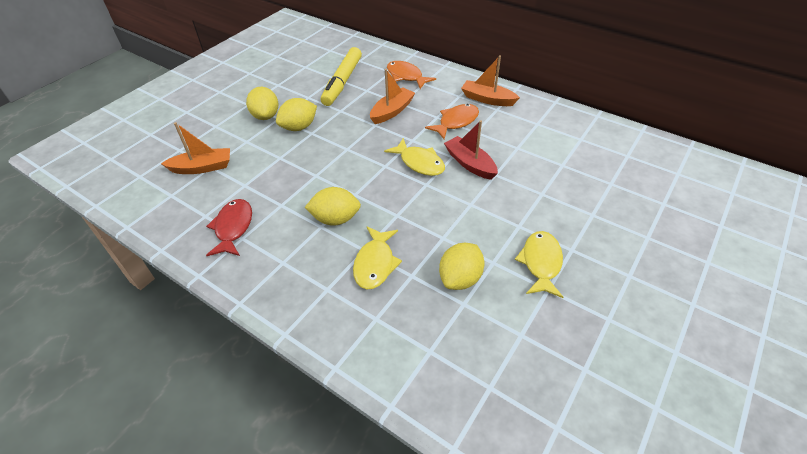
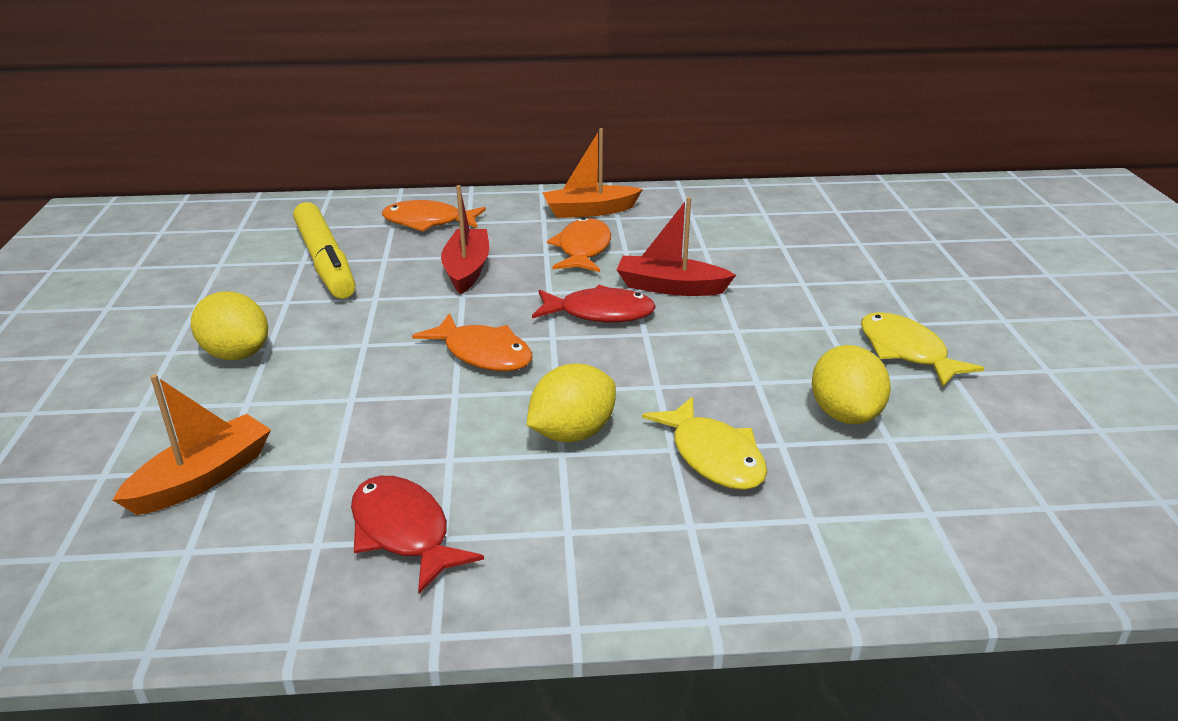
camera: 40 degrees left, 15 degrees down
(299, 127) = (329, 345): yellow lemon -> none
(348, 160) = (483, 354): none -> orange fish
(392, 111) = (467, 270): orange boat -> red boat
(419, 163) = (600, 313): yellow fish -> red fish

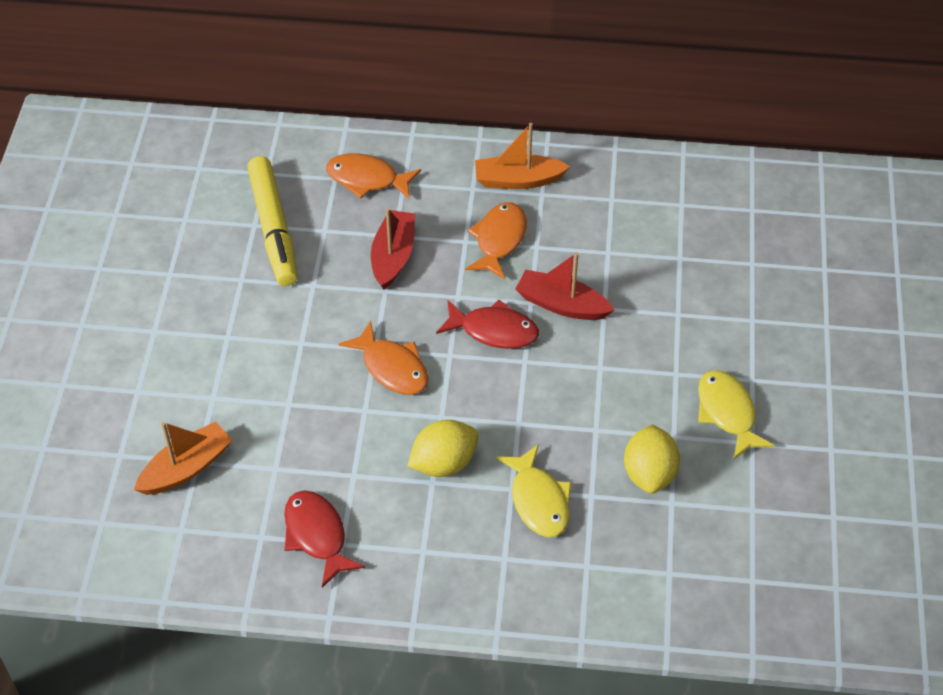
camera: 10 degrees right, 20 degrees up
(236, 354) = (203, 341): yellow lemon -> none

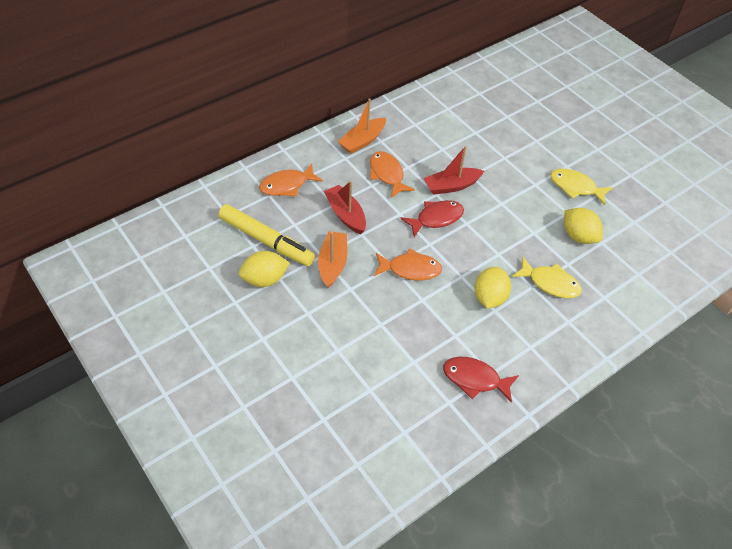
camera: 45 degrees left, 0 degrees up
(186, 468) = (368, 398): orange boat -> orange boat (332, 263)
(225, 270) = (265, 279): none -> yellow lemon

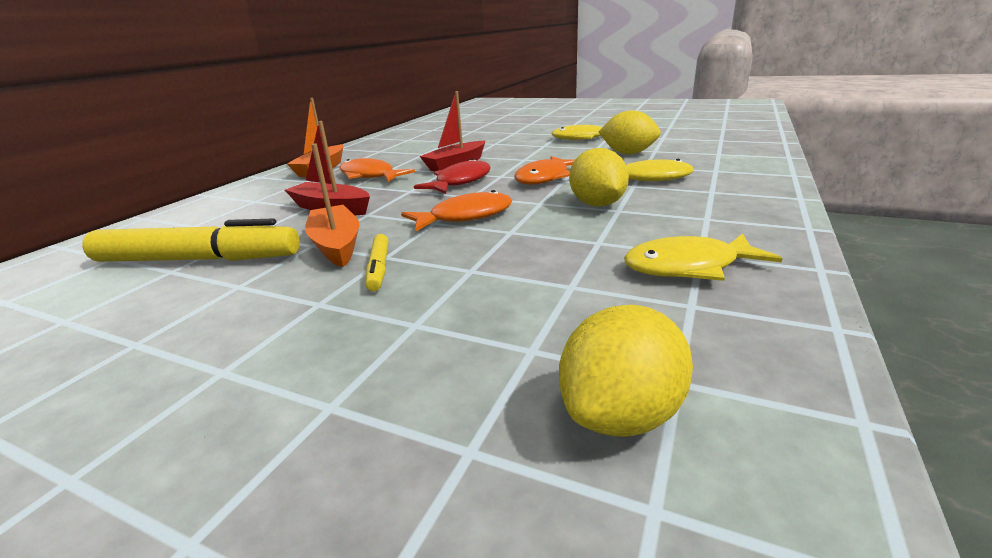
camera: 25 degrees left, 25 degrees down
(265, 279) = (205, 296): yellow lemon -> yellow lemon (621, 414)
(287, 185) = (222, 213): orange fish -> orange fish (545, 178)
(343, 298) = (379, 268): none -> yellow marker
(475, 379) = (688, 267): red fish -> yellow fish

